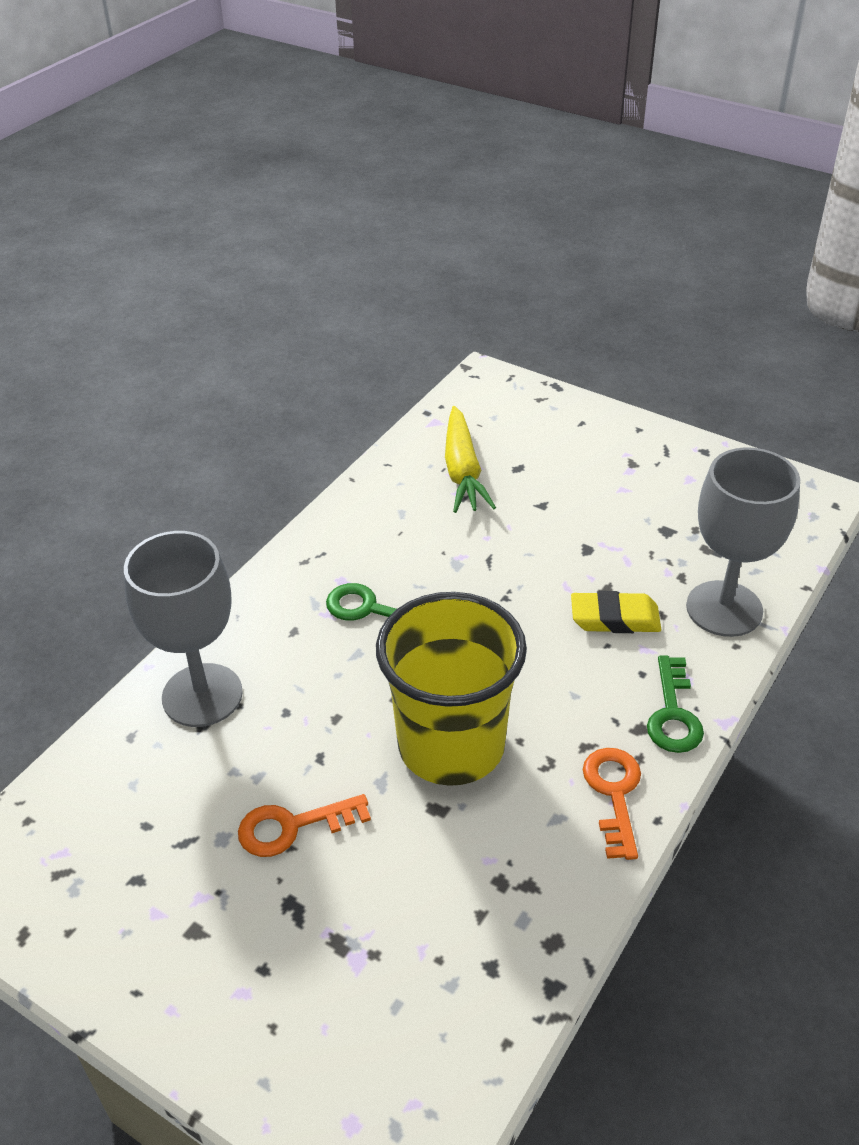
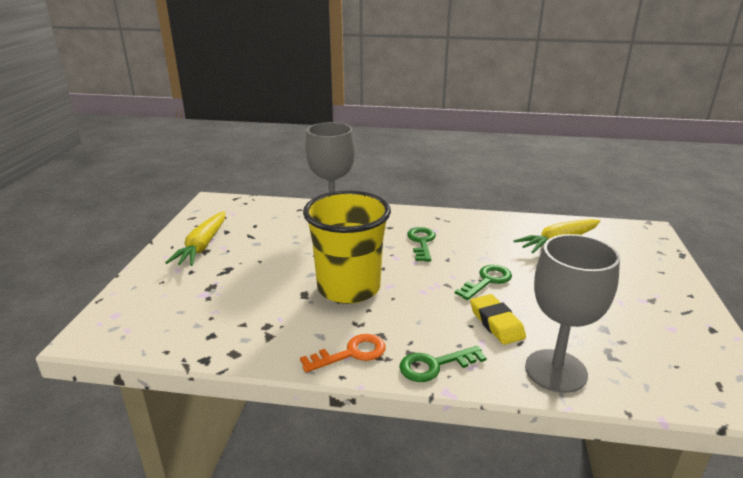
camera: 65 degrees right, 15 degrees down
(173, 933) = (202, 246): none -> yellow carrot
(293, 826) = (271, 258): orange key -> none
(517, 584) = (487, 281): none -> green key

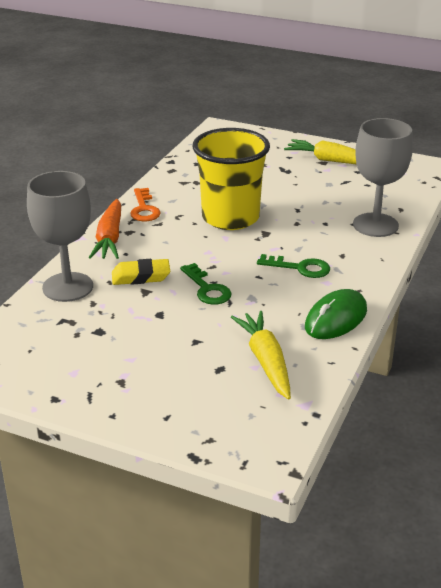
camera: 105 degrees right, 5 degrees up
(435, 365) = (109, 238): green key -> orange carrot
(482, 222) = (336, 319): none -> green mouse

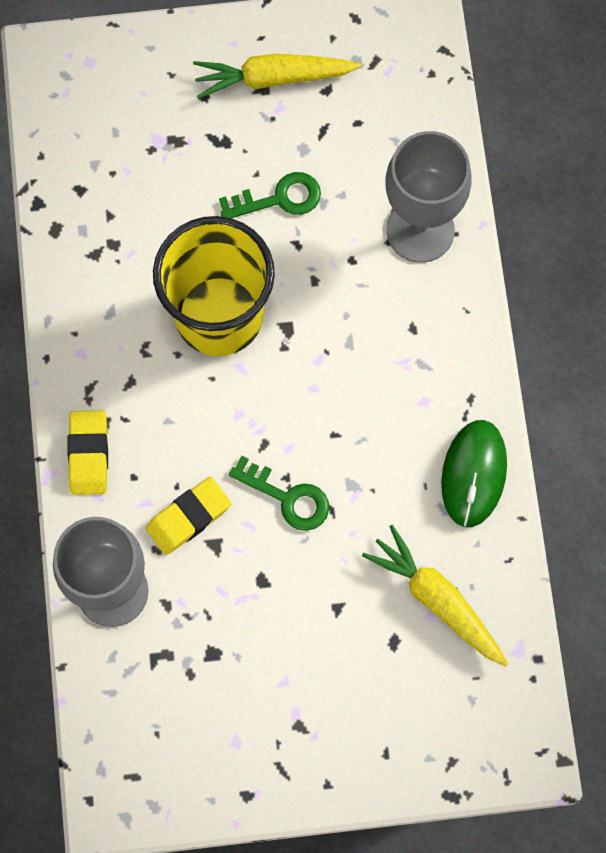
camera: 30 degrees left, 40 degrees up
(109, 238) = (88, 454): orange carrot -> yellow eraser
(144, 209) = (86, 357): orange key -> none
(299, 268) = (375, 388): green key -> green key (279, 199)

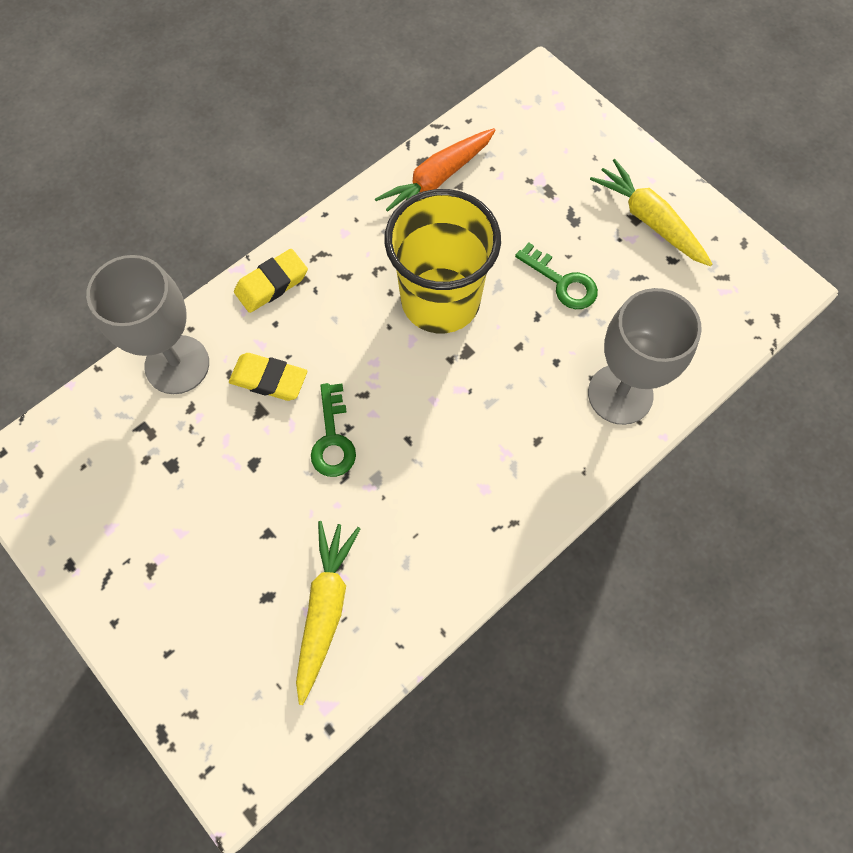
camera: 55 degrees right, 5 degrees down
(86, 230) = (437, 179): none -> orange carrot
(474, 474) = (452, 567): green mouse -> none

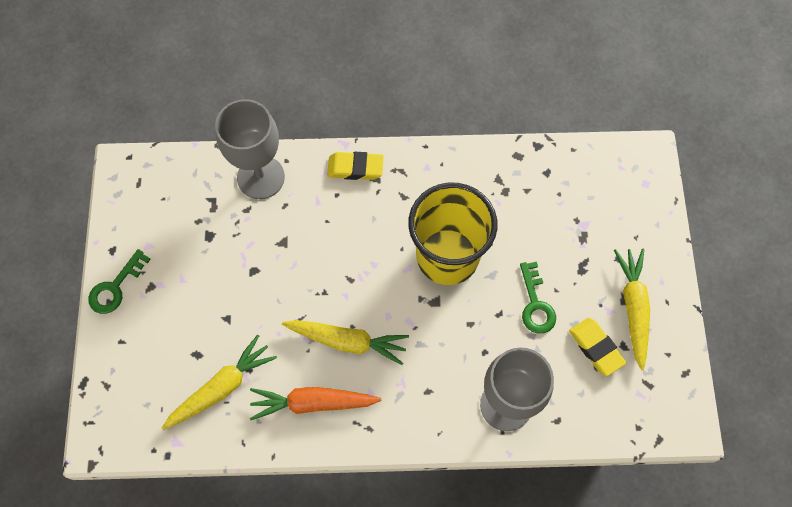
camera: 40 degrees right, 0 degrees up
(269, 379) = (304, 227): yellow eraser -> yellow eraser (596, 348)
(332, 438) = (309, 292): green key -> green key (115, 287)
(416, 456) = (347, 341): none -> yellow carrot
(437, 179) = (516, 175): orange carrot -> orange carrot (313, 403)

